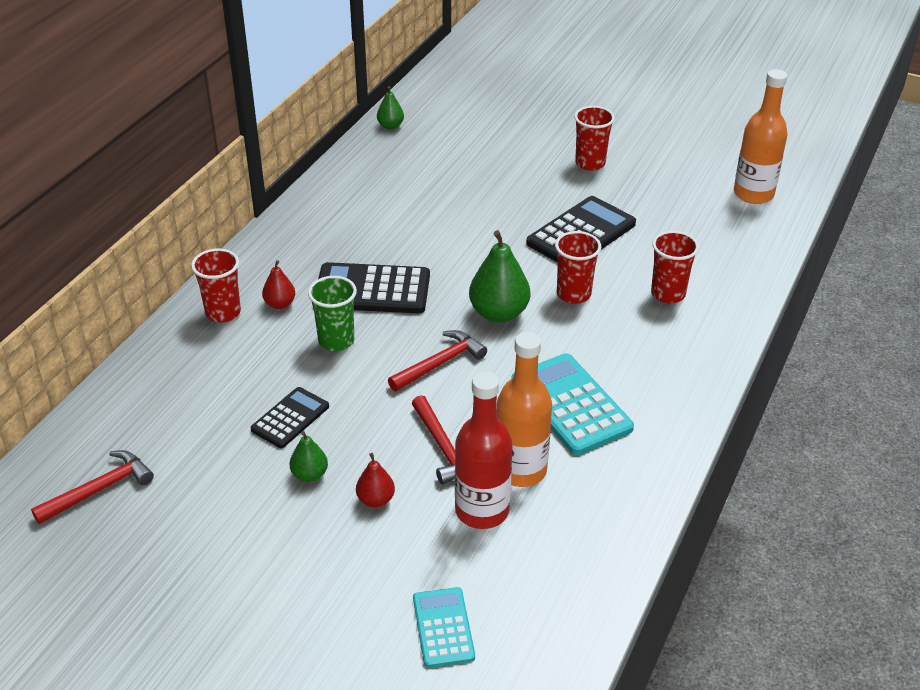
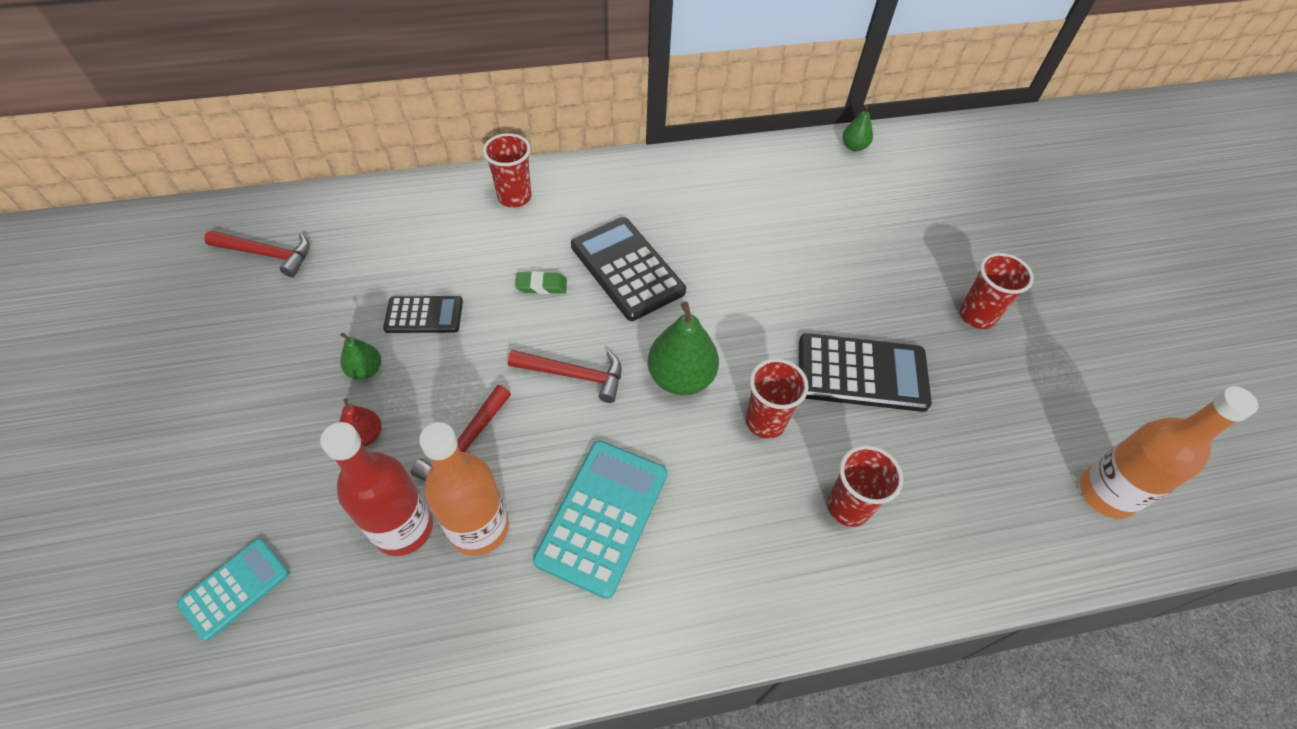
camera: 50 degrees right, 15 degrees up
(280, 304) = (555, 223): red pear -> none
(336, 341) = (541, 286): green cup -> green eraser

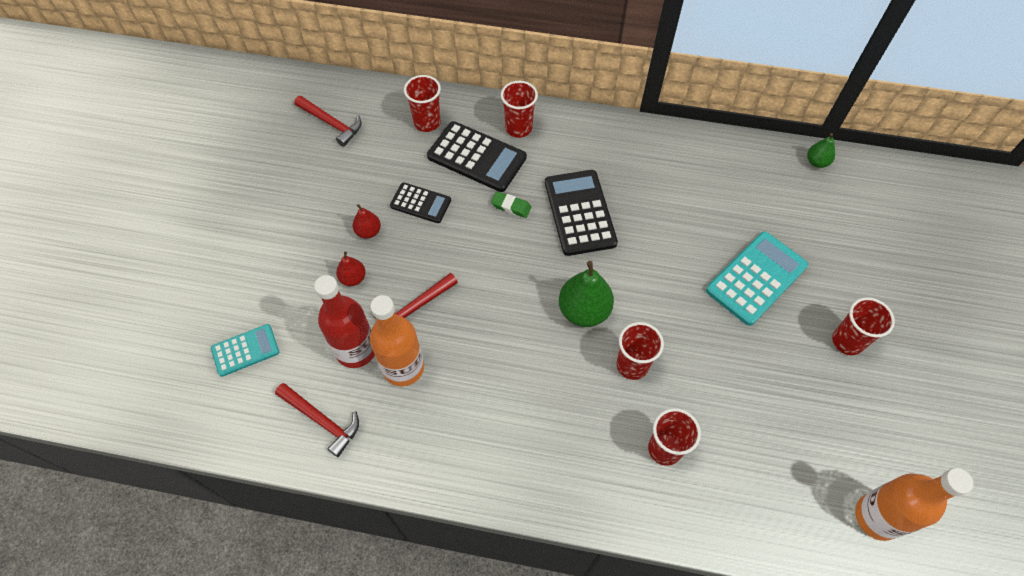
camera: 25 degrees right, 5 degrees up
(366, 370) = (368, 231): green pear -> red pear
(397, 220) = (427, 122): none -> red cup
(574, 375) = (507, 282): red hammer -> red hammer (322, 420)
(602, 516) = (486, 390): turquoise calculator -> turquoise calculator (756, 278)
(862, 373) = (725, 355): black calculator -> black calculator (477, 157)

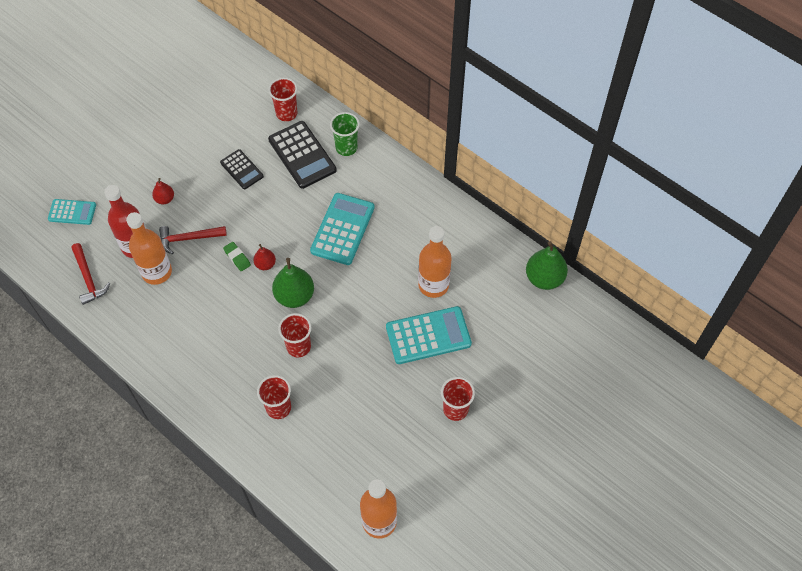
camera: 30 degrees right, 0 degrees up
(331, 123) = (222, 83): red hammer -> none
(368, 231) = (195, 172): red pear -> red pear (265, 264)
(511, 206) = (299, 201): green eraser -> green eraser (237, 258)
(518, 128) = (346, 148): red cup -> green cup
(579, 213) = (342, 229): black calculator -> turquoise calculator
(718, 223) = (433, 285): none -> orange bottle
(816, 162) = (544, 278): green pear -> green pear, size x1.85

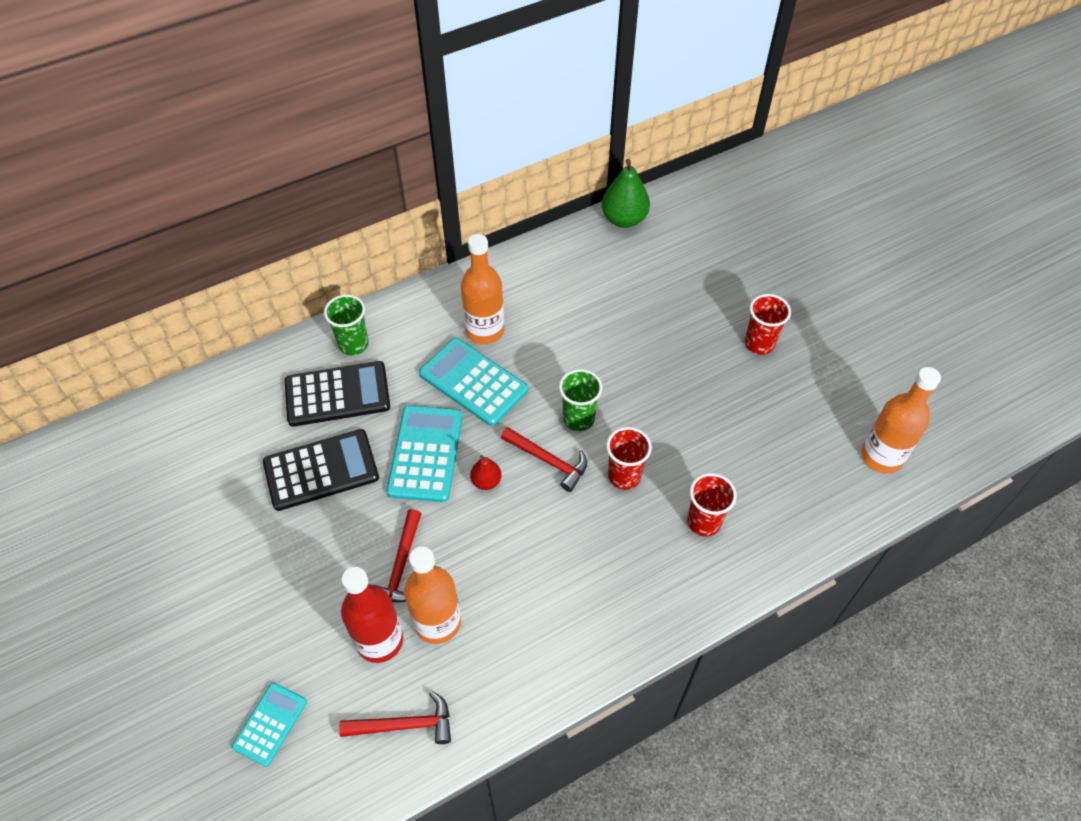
camera: 70 degrees left, 5 degrees down
(165, 199) = (317, 581): red pear -> none
(237, 258) = (461, 512): green eraser -> none
(242, 169) = (321, 470): black calculator -> black calculator, size x1.68
(286, 113) = (260, 394): red cup -> none
(294, 296) = (548, 461): green pear -> red hammer
(336, 304) = (578, 419): none -> green cup
(428, 335) = (656, 340): turquoise calculator -> turquoise calculator (425, 454)
(433, 285) = (592, 316): orange bottle -> orange bottle (485, 330)

